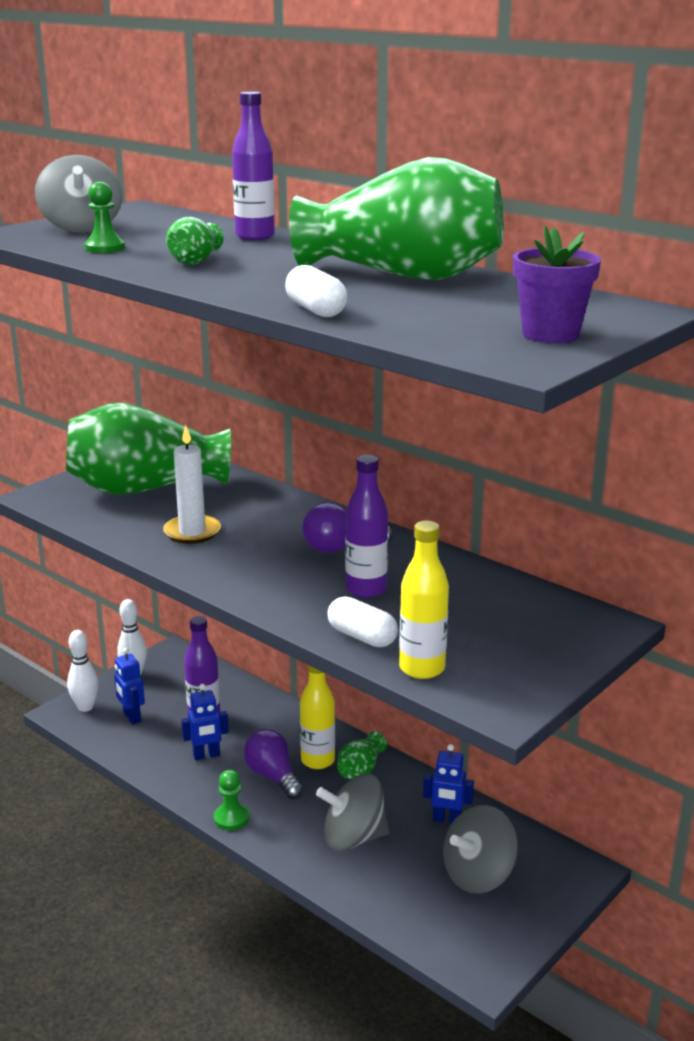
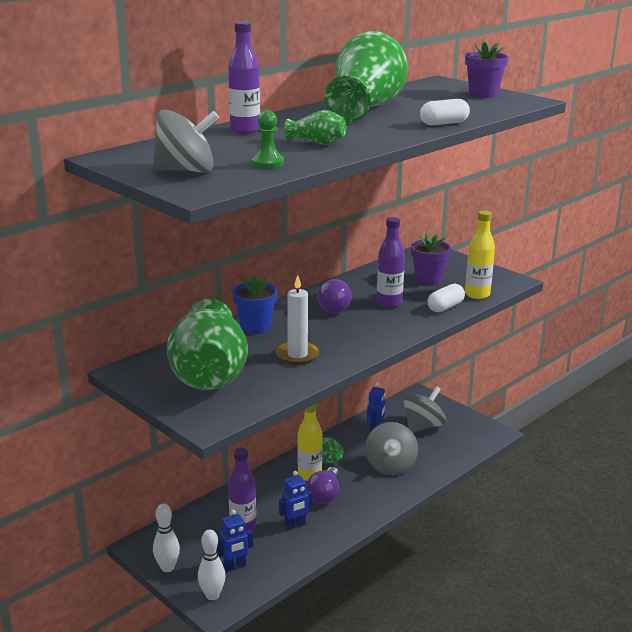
camera: 85 degrees left, 0 degrees up
(206, 755) = (295, 525): blue robot -> blue robot turned 75 degrees clockwise
(231, 818) = (369, 514): green pawn -> none
(269, 504) = (255, 327): none -> blue flower pot
(273, 776) = (324, 495): purple light bulb -> purple light bulb turned 45 degrees counterclockwise
(470, 623) = (428, 280): none -> purple flower pot
(478, 875) = (423, 426): grey spinning top -> grey spinning top turned 105 degrees counterclockwise

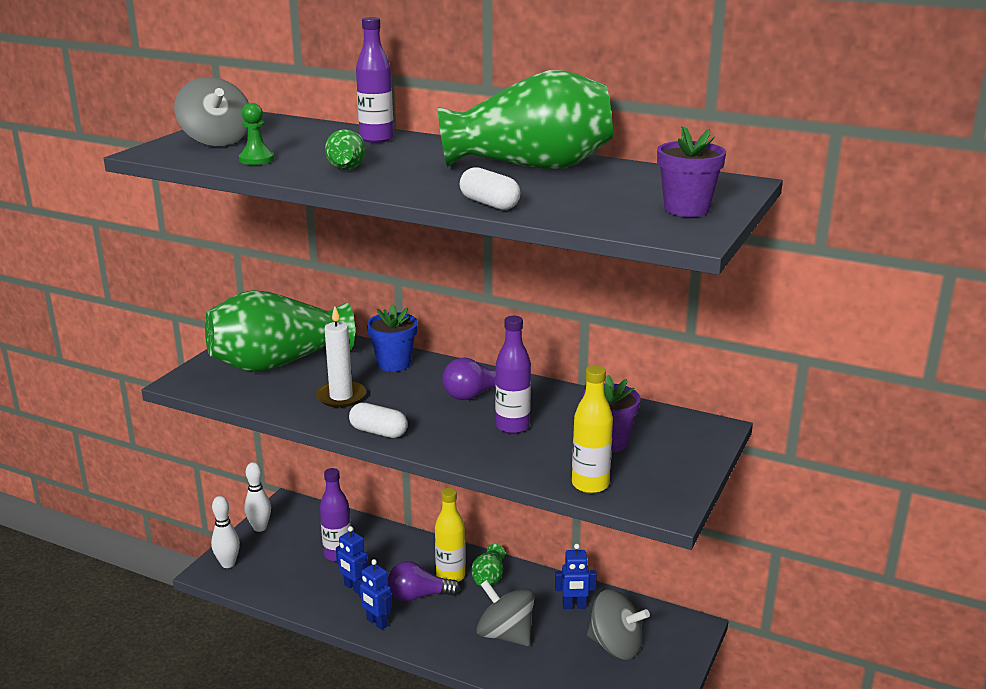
camera: 70 degrees right, 0 degrees up
(235, 566) = (274, 566): blue robot -> blue robot (377, 622)
(390, 465) = (505, 634): grey spinning top -> grey spinning top turned 60 degrees clockwise
(445, 307) = (530, 466): white capsule -> white capsule (378, 432)

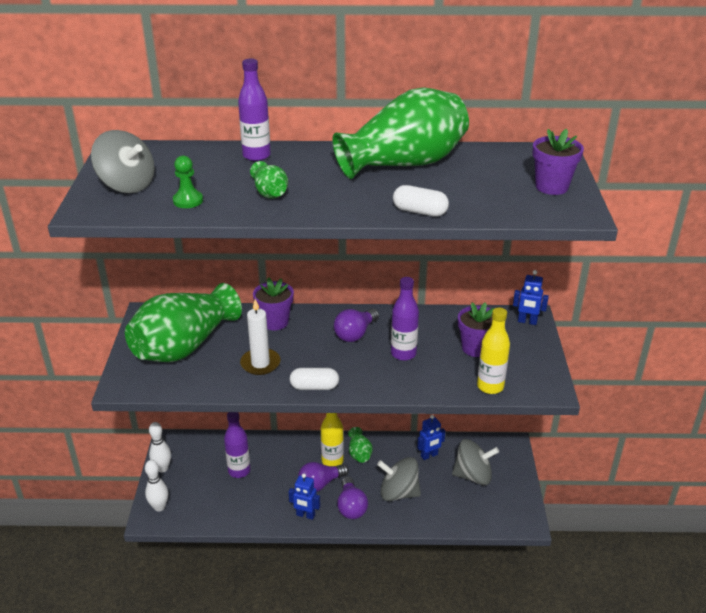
camera: 25 degrees left, 10 degrees up
(354, 588) = (270, 493): blue robot -> blue robot (527, 321)
(394, 364) = (275, 322): blue flower pot -> purple flower pot
(436, 631) = (351, 507): none -> purple light bulb

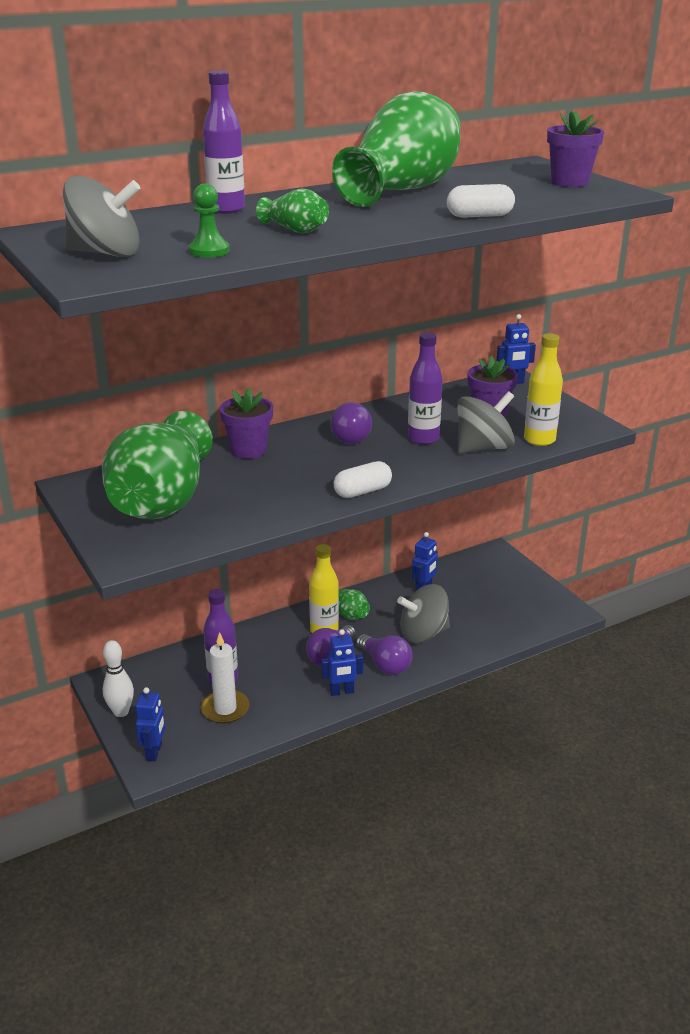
camera: 30 degrees left, 5 degrees down
(159, 507) = (154, 752): white bowling pin -> blue robot
(260, 363) = (276, 490): white candle -> white candle (225, 709)
(473, 475) = (484, 591): grey spinning top -> grey spinning top (483, 448)

